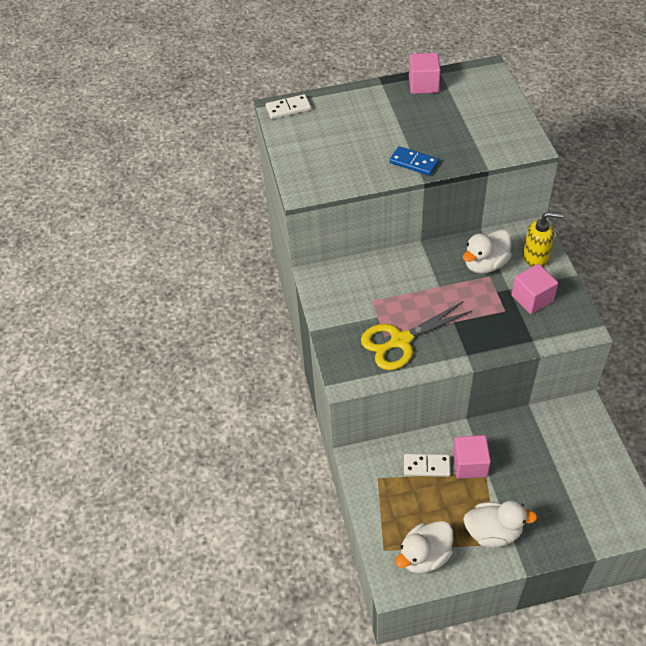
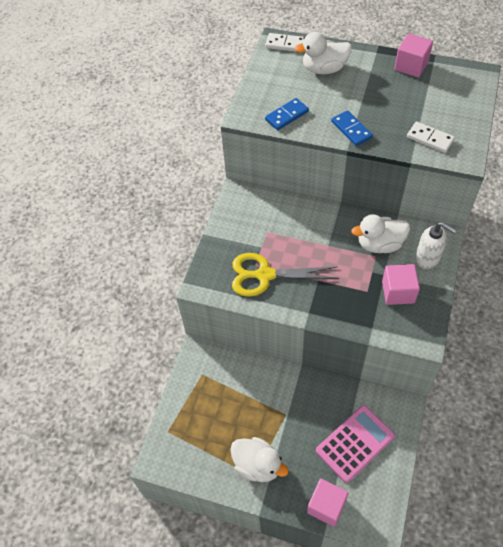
camera: 30 degrees right, 5 degrees up
(343, 174) = (287, 116): none -> blue domino
(424, 556) = (193, 453): white duck -> white duck (324, 69)
(426, 466) = (244, 385): white domino -> white domino (430, 139)
(470, 464) = (278, 401): pink cube -> pink cube (326, 506)
(536, 257) = (427, 258): yellow soap dispenser -> white soap dispenser
(565, 464) = (355, 443): none -> pink calculator

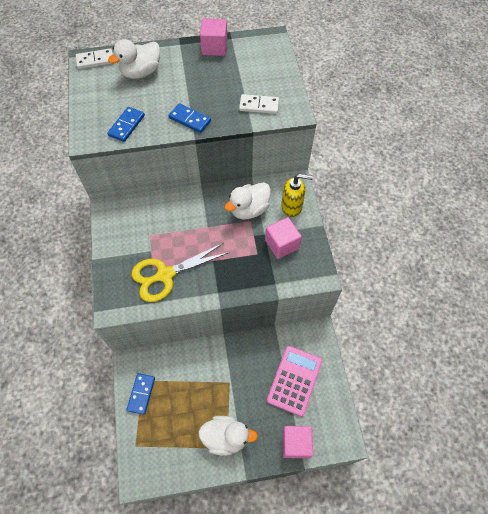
camera: 30 degrees left, 5 degrees up
(194, 386) = (141, 394): none -> blue domino
(427, 258) = (292, 207): white soap dispenser -> yellow soap dispenser

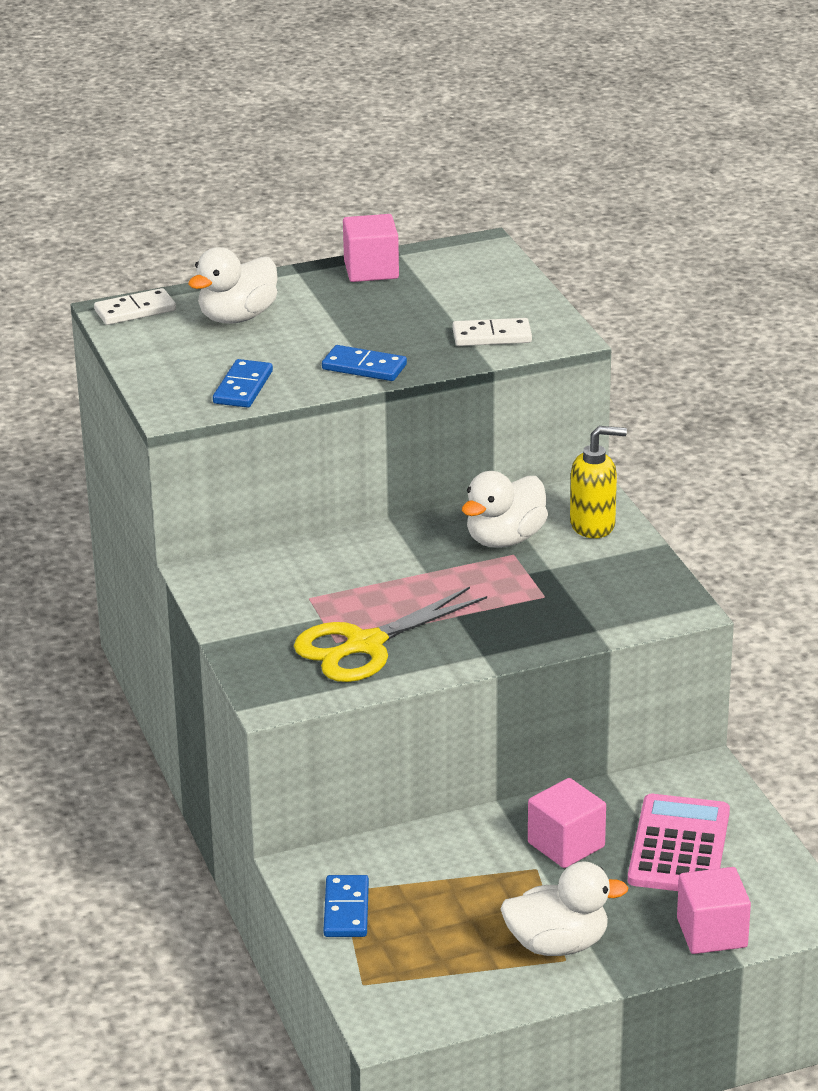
camera: 10 degrees left, 30 degrees down
(281, 244) = (590, 577): pink cube -> pink cube (566, 845)

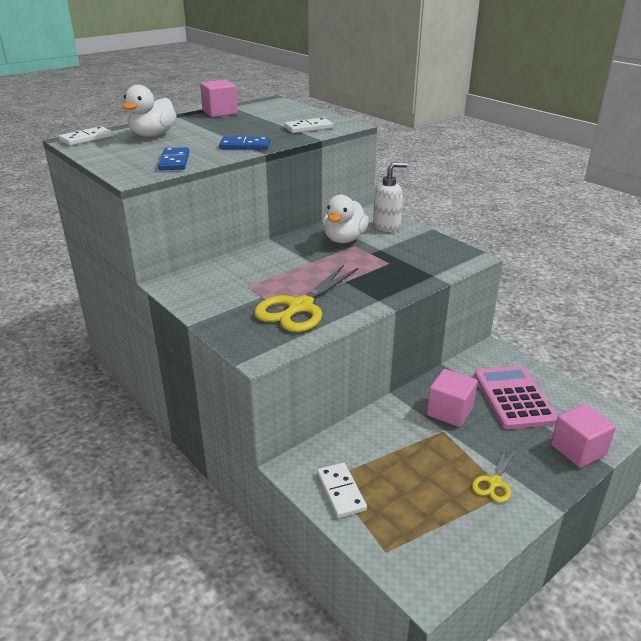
camera: 20 degrees left, 0 degrees up
(346, 910) = (341, 492): blue domino -> white domino
(557, 944) = (494, 482): white duck -> yellow scissors
(593, 525) = (387, 226): yellow soap dispenser -> white soap dispenser

